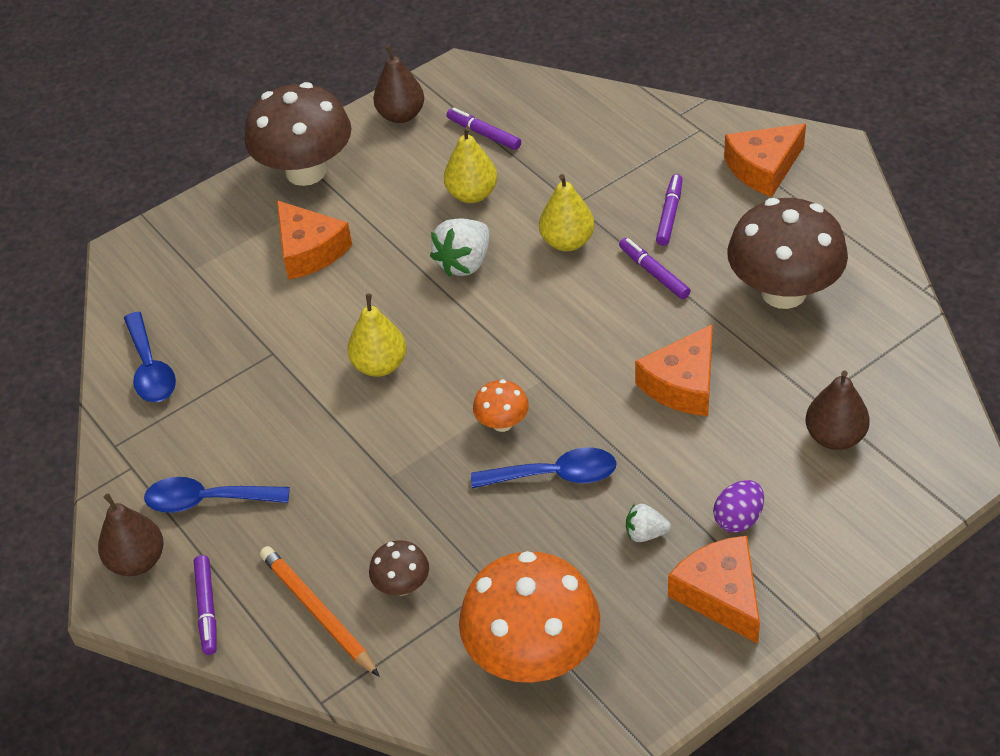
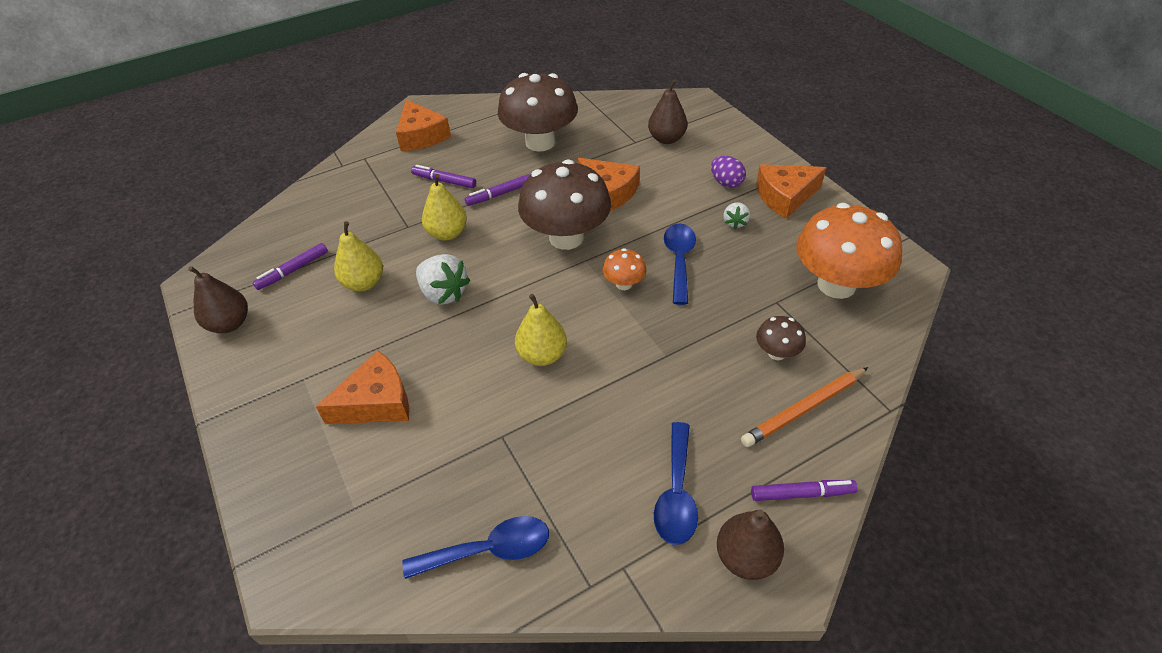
camera: 85 degrees left, 0 degrees up
(306, 171) = (262, 401): brown mushroom -> brown mushroom (566, 237)

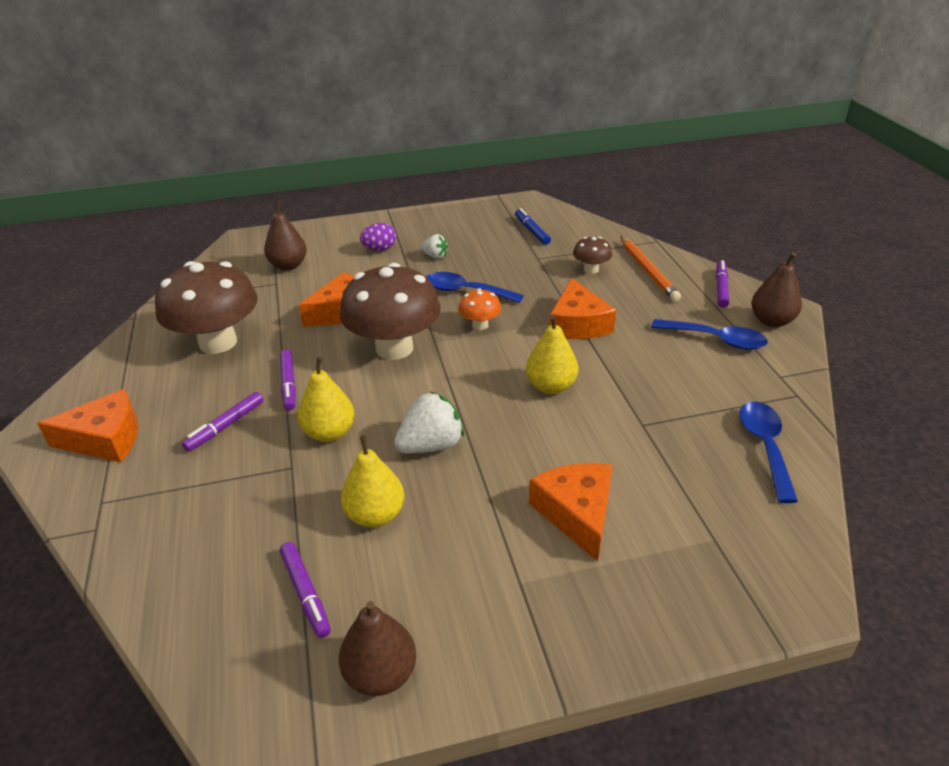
camera: 75 degrees left, 10 degrees down
(785, 196) = (418, 228): orange cheese -> orange cheese (578, 324)
(836, 285) = (532, 231): orange mushroom -> blue marker

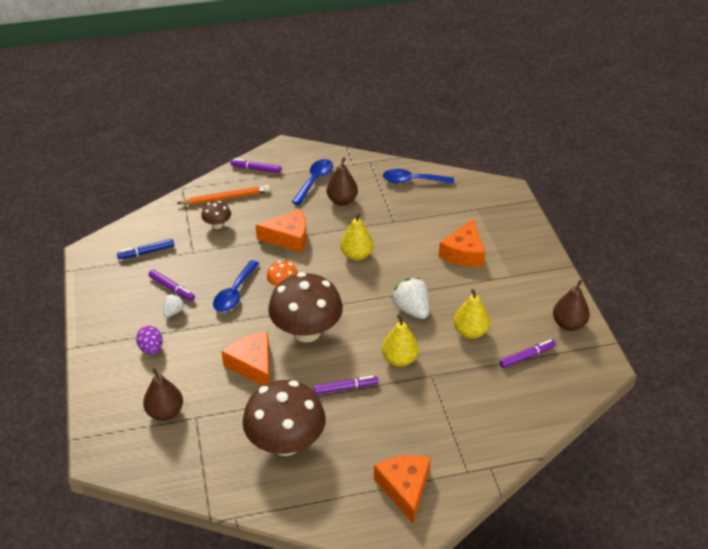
camera: 90 degrees left, 5 degrees up
(226, 426) = (391, 417): purple marker -> purple marker (172, 288)
(577, 513) = (464, 253): orange cheese -> orange cheese turned 60 degrees counterclockwise
(771, 321) = (297, 156): brown pear -> brown pear (342, 201)

